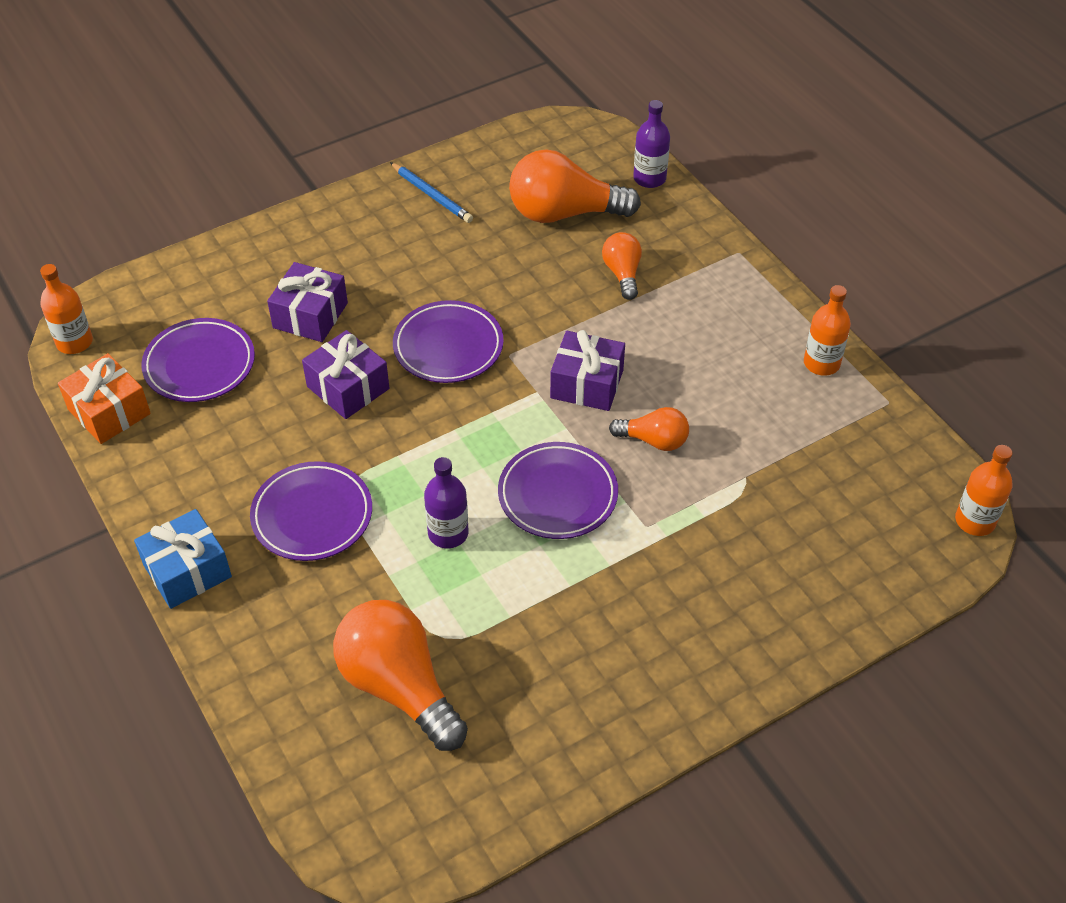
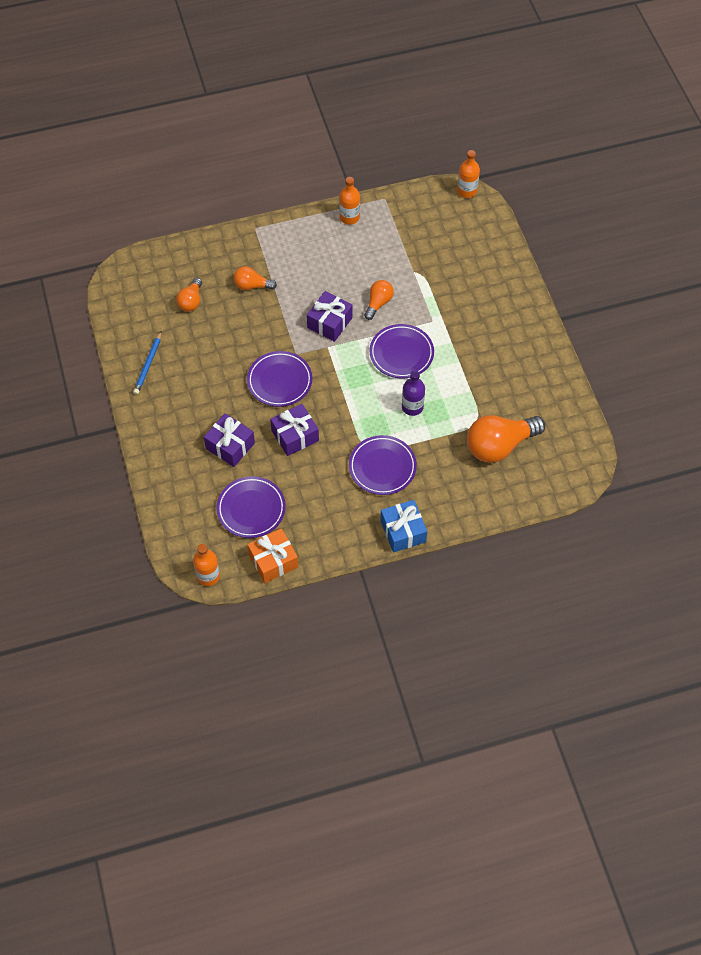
camera: 75 degrees left, 10 degrees up
(432, 195) = (148, 365): blue pencil -> blue pencil turned 135 degrees clockwise
(564, 213) = (191, 301): orange light bulb -> orange light bulb, size x0.54
(649, 178) = (177, 252): purple bottle -> none

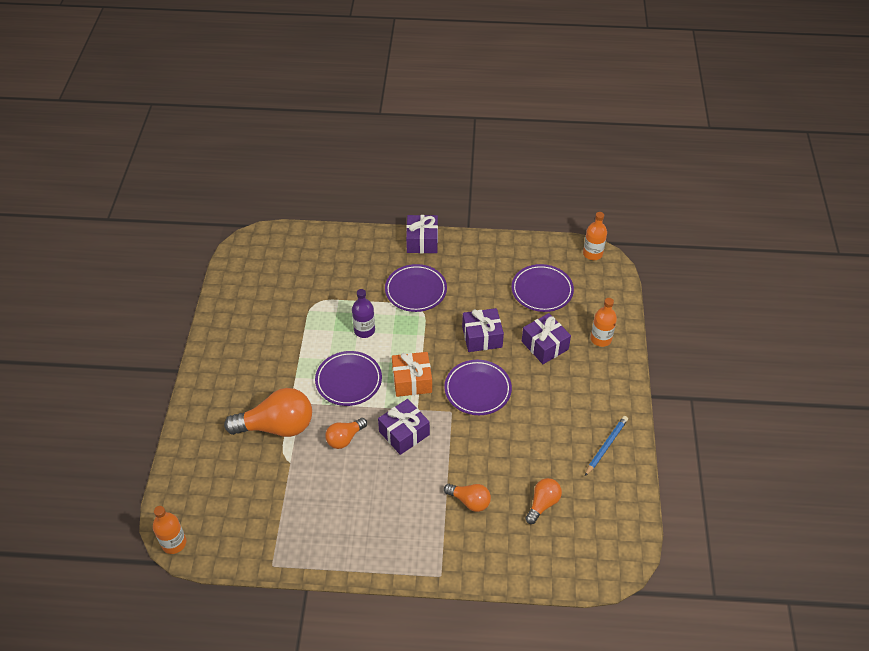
camera: 160 degrees left, 10 degrees down
(273, 561) = (536, 250): orange gift -> orange gift (412, 381)
(349, 217) = (325, 553): orange bottle -> orange bottle (601, 339)
(403, 531) = (422, 241): blue gift -> purple gift
(499, 445) = (307, 279): orange light bulb -> orange light bulb (277, 426)

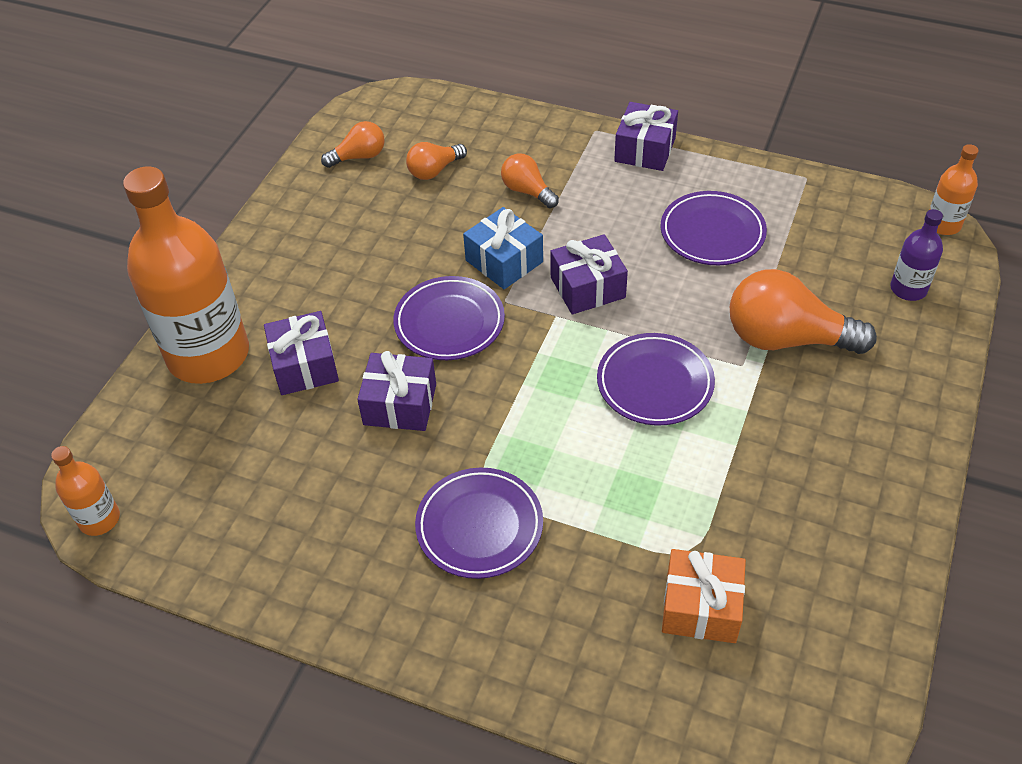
camera: 160 degrees left, 0 degrees up
(345, 438) = (680, 299): orange light bulb -> orange light bulb (359, 157)
(364, 330) = (604, 467): purple bottle -> purple bottle (908, 289)
(412, 381) = (548, 359): orange gift -> orange gift (701, 607)
(422, 241) = (419, 646): purple gift -> purple gift (645, 150)
(463, 439) = (504, 261): none -> blue gift
(542, 290) = (245, 465): purple plate -> purple plate (712, 233)
(601, 339) = (208, 355): orange bottle -> orange bottle, size x2.23
(606, 446) = (310, 213): blue pencil -> none

